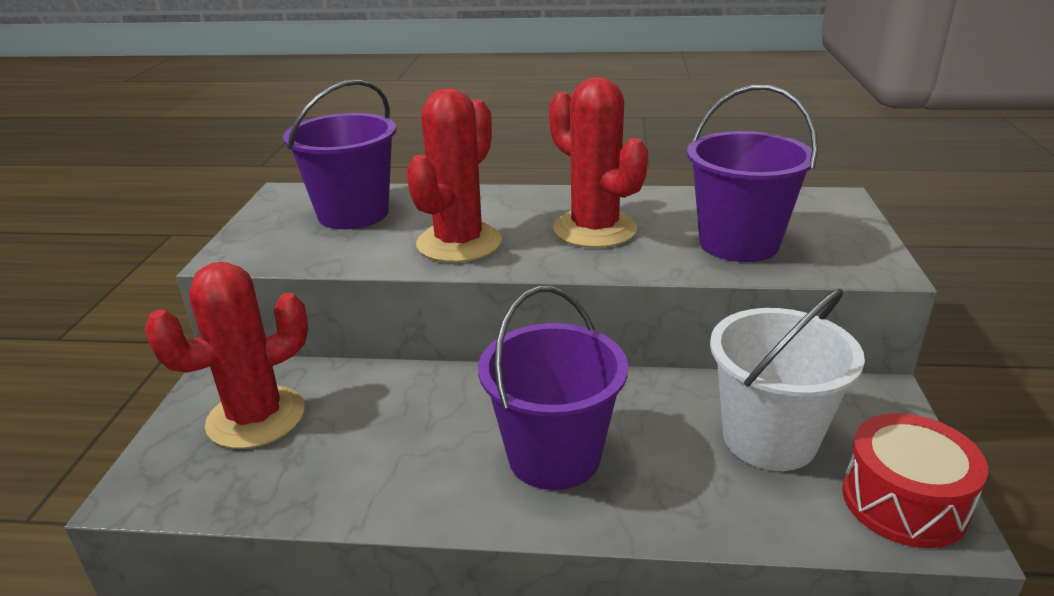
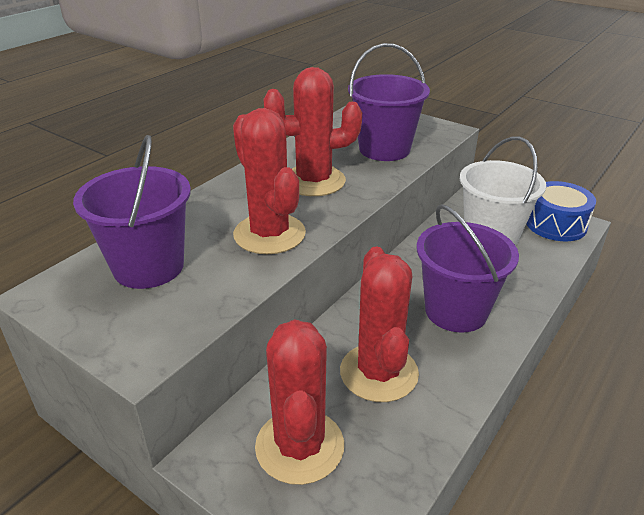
camera: 60 degrees left, 5 degrees up
(391, 431) = (379, 372): none -> red cactus
(904, 501) = (555, 224): red drum -> blue drum

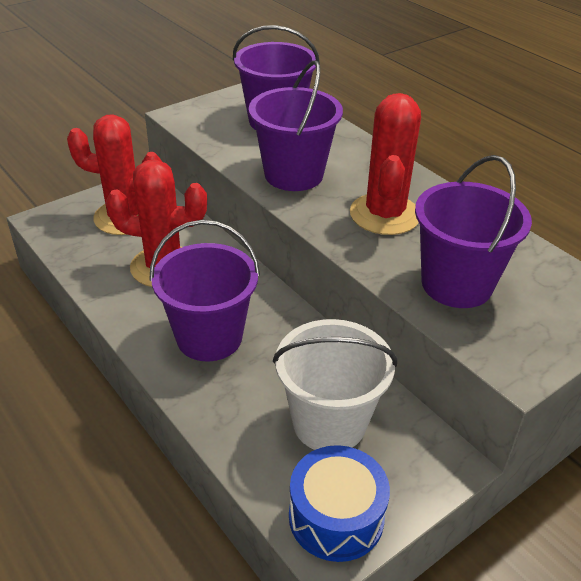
camera: 105 degrees right, 5 degrees up
(269, 234) = (293, 174): red cactus -> purple bucket

